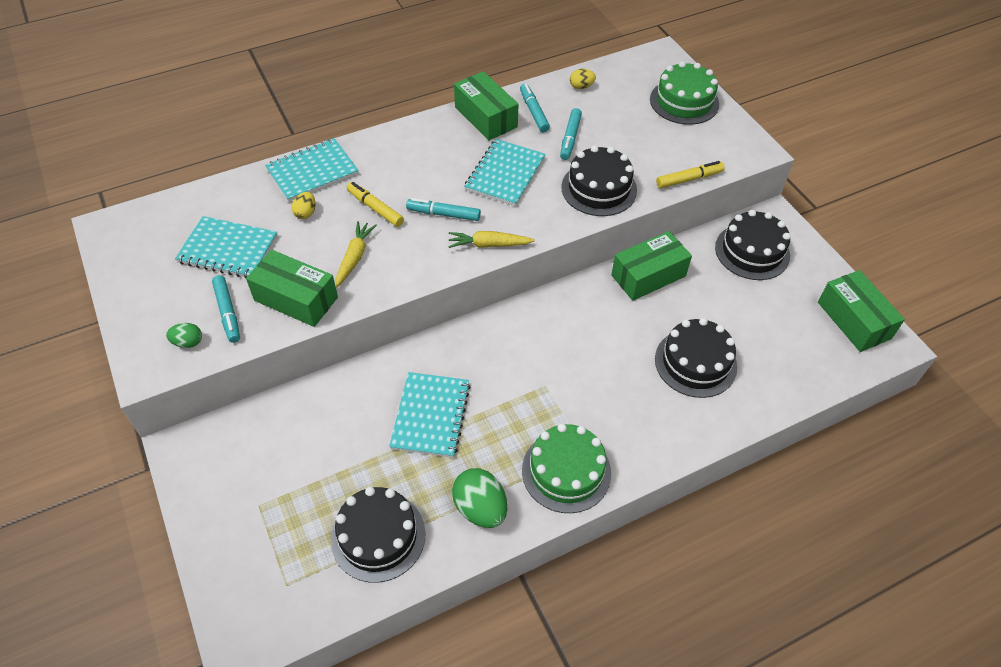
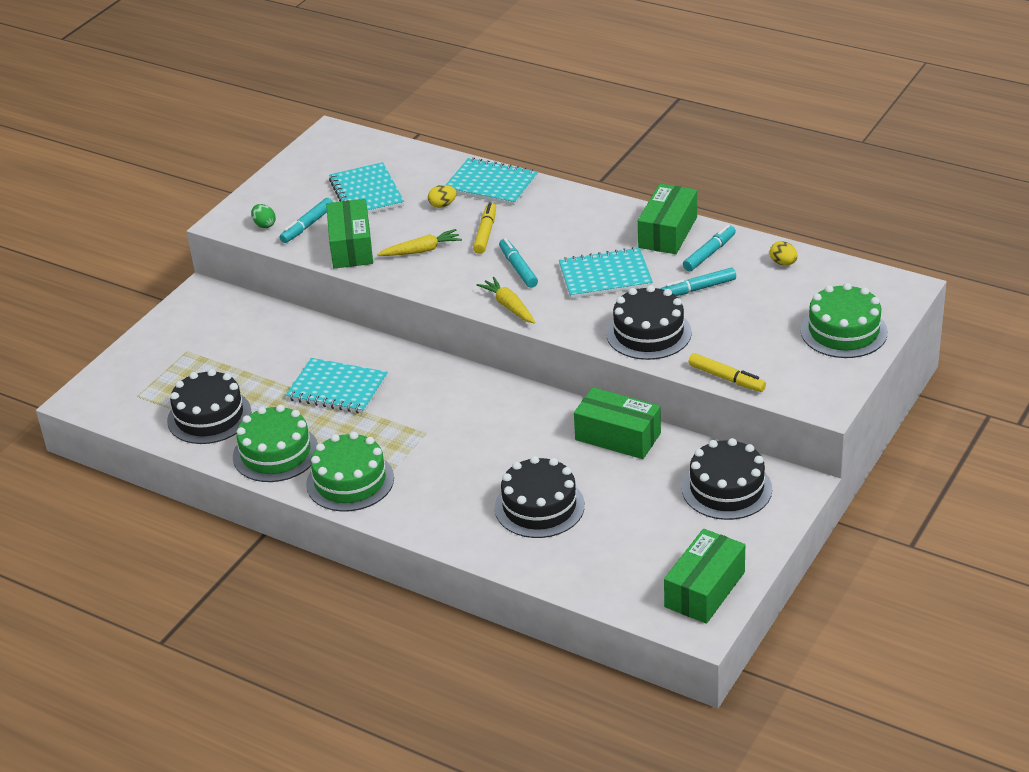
camera: 60 degrees right, 15 degrees down
(430, 416) = (337, 388): turquoise notebook -> turquoise notebook turned 45 degrees clockwise
(480, 508) = (275, 453): green egg -> green cake

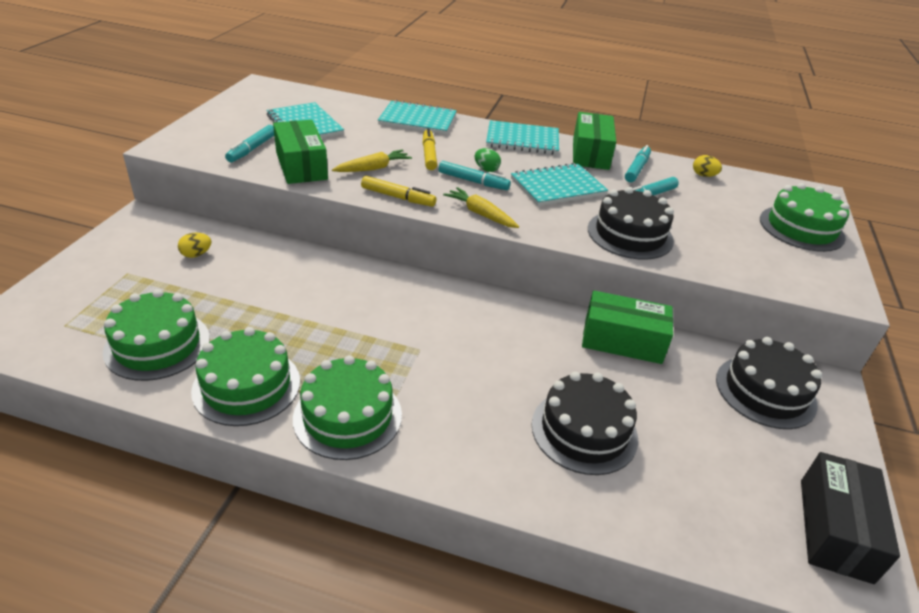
camera: 20 degrees left, 0 degrees up
(209, 416) = (157, 345): black cake -> green cake
(264, 225) = (207, 148): green egg -> green egg (486, 169)
(337, 388) = (306, 305): turquoise notebook -> turquoise notebook (522, 140)
(442, 205) = (380, 134): yellow egg -> yellow egg (196, 254)
(518, 268) = (473, 181): turquoise marker -> turquoise marker turned 150 degrees clockwise
(704, 589) = (835, 529): green box -> black box
(726, 378) = (734, 275): yellow marker -> yellow marker (398, 197)

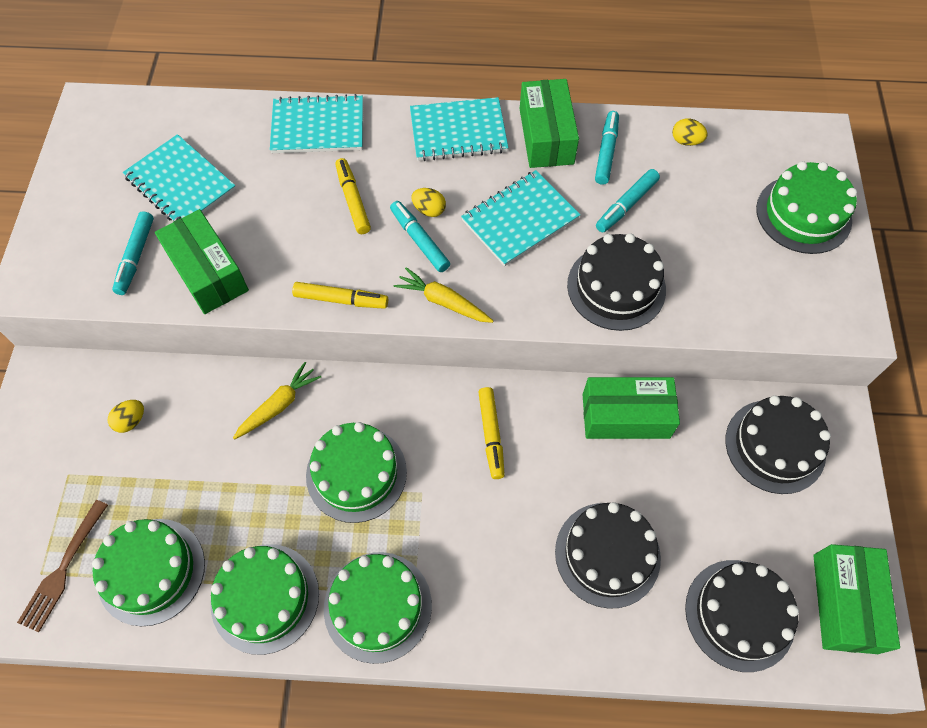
camera: 10 degrees left, 25 degrees up
(85, 326) = (63, 568): none -> brown fork
(367, 324) = (356, 473): none -> green cake
(373, 168) = (295, 251): yellow carrot -> yellow carrot (279, 405)
(473, 181) = (419, 240): turquoise marker -> turquoise marker turned 135 degrees counterclockwise
(486, 169) = (429, 210): green egg -> yellow egg
(495, 326) = (491, 435): none -> yellow marker
(716, 511) = (739, 614): none -> black cake
(835, 529) = (844, 603): black box -> green box

